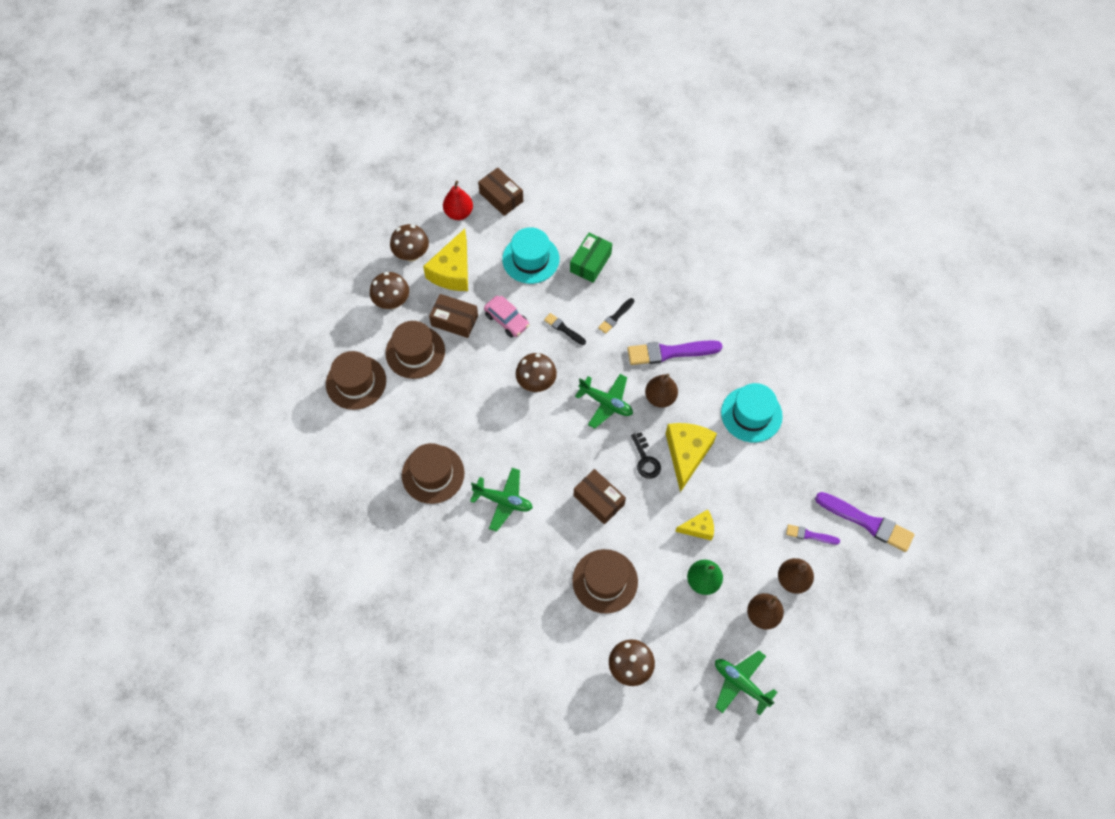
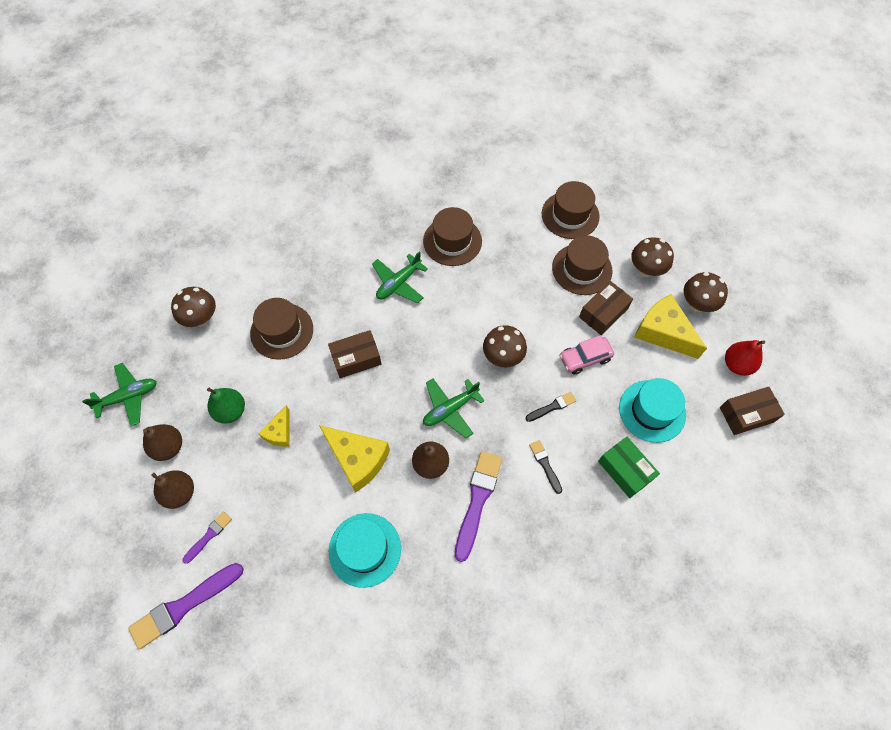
camera: 115 degrees right, 0 degrees up
(645, 459) = (373, 418): black key -> none

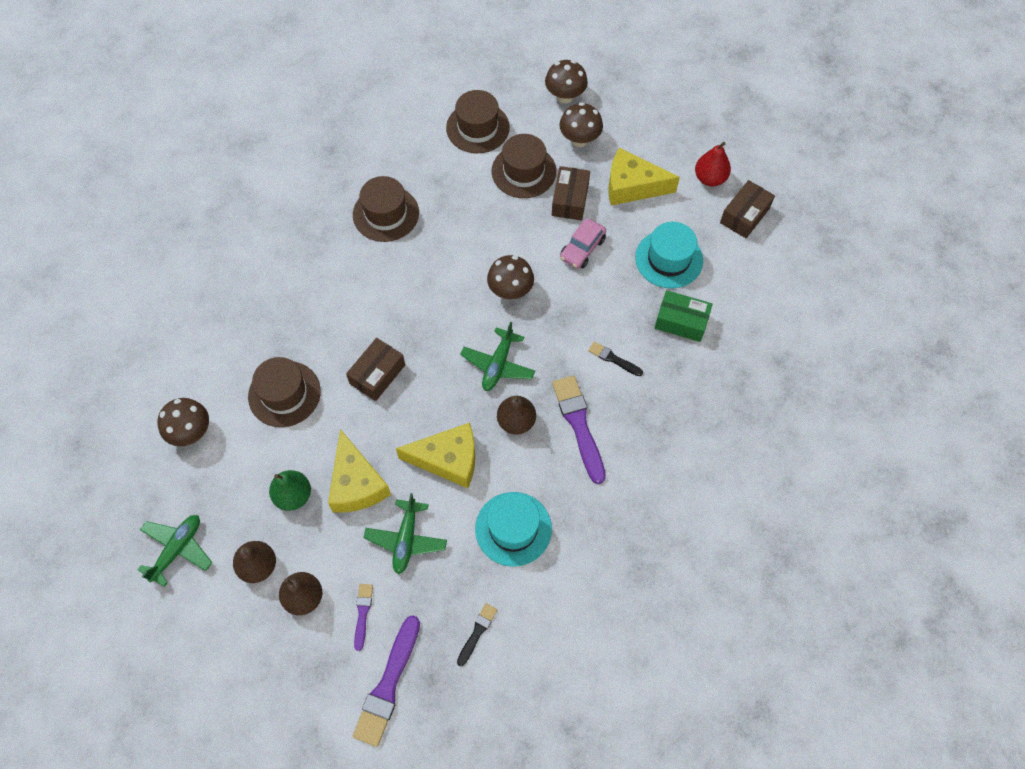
camera: 35 degrees left, 0 degrees up
(279, 432) = (356, 484): yellow cheese -> yellow cheese, size x1.79
(398, 283) = (364, 282): green plane -> green plane (406, 539)
(552, 407) = (584, 307): black brush -> black brush (477, 632)
(697, 304) = (643, 145): brown mushroom -> brown mushroom (565, 96)

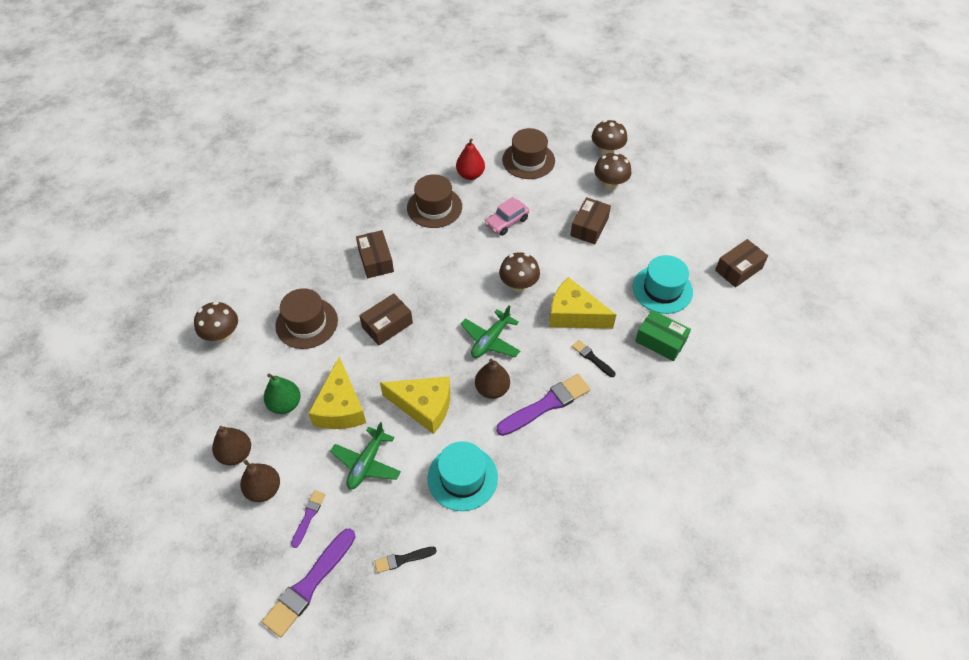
camera: 15 degrees right, 10 degrees down
(177, 549) = (176, 423): green plane -> none
(338, 297) = (376, 260): none -> brown box
(477, 632) = (403, 559): black brush -> black brush turned 150 degrees counterclockwise
(523, 171) = (556, 199): brown hat -> none
(579, 425) = (546, 404): purple brush -> purple brush turned 60 degrees clockwise
(582, 249) = (589, 266): pink car -> pink car (507, 222)
(632, 186) = (645, 227): yellow cheese -> yellow cheese (574, 314)
(710, 178) = (714, 235): red pear -> red pear (470, 175)

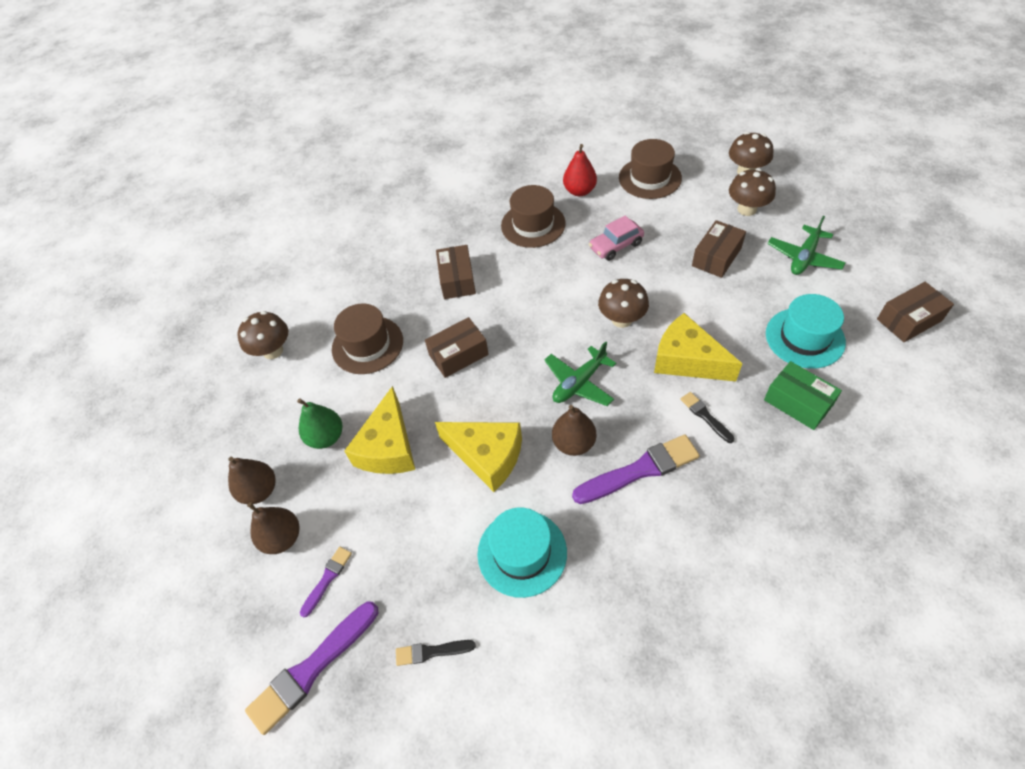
camera: 15 degrees right, 0 degrees up
(366, 463) = (407, 520): green plane -> green plane (804, 257)

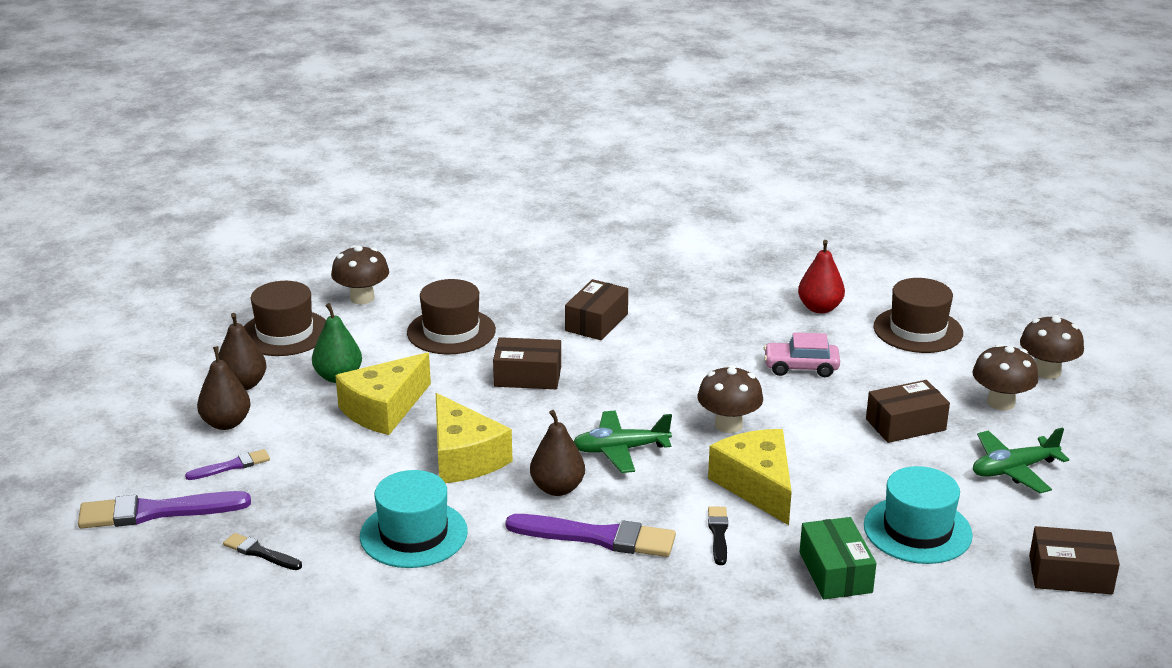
camera: 30 degrees right, 25 degrees down
(533, 224) = (731, 314): brown hat -> brown hat (285, 333)

